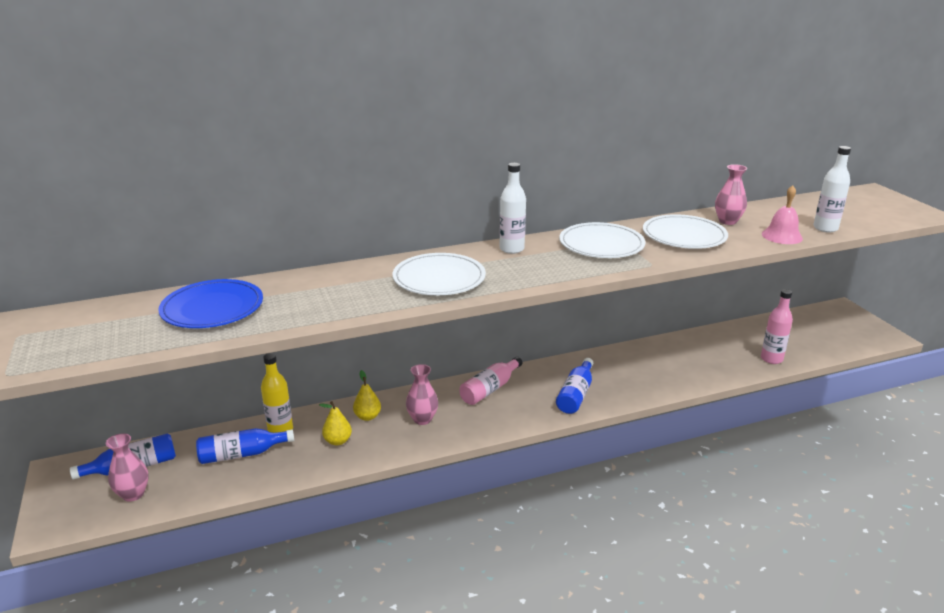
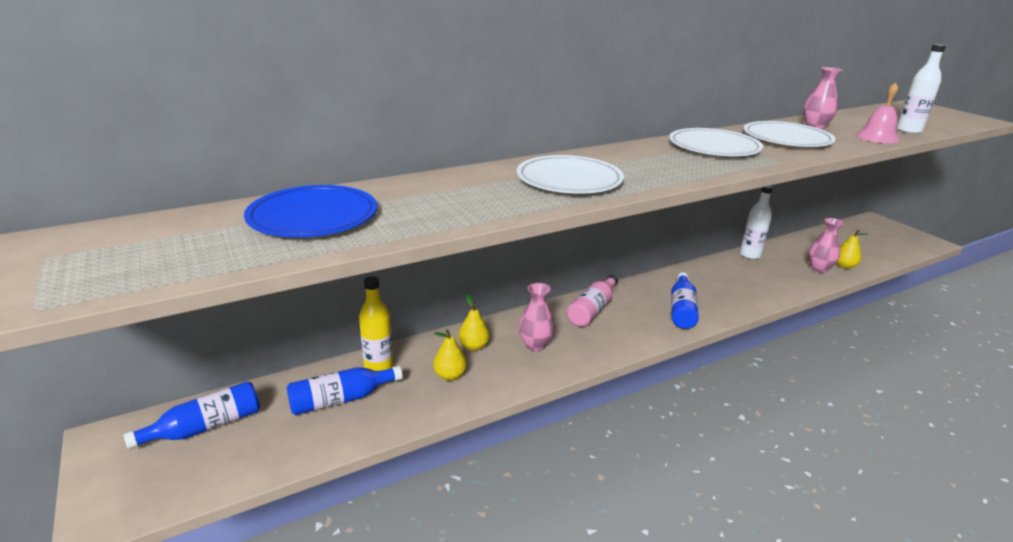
camera: 10 degrees left, 0 degrees up
(133, 494) = (213, 461): pink vase -> pink vase (819, 269)
(511, 249) = (626, 152): white bottle -> white bottle (750, 255)
(771, 359) = (844, 266): pink bottle -> yellow pear

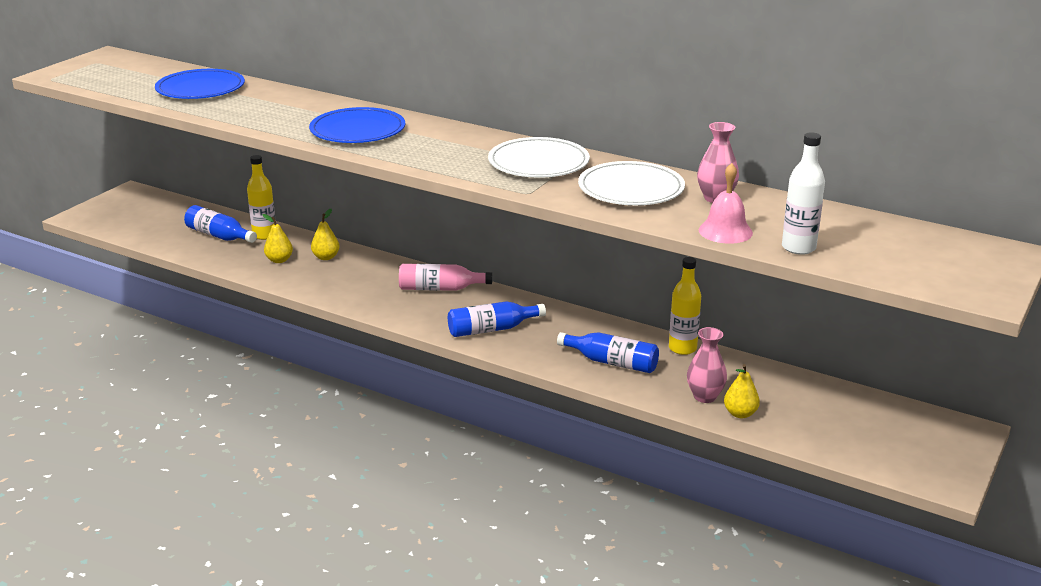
camera: 60 degrees right, 0 degrees up
(205, 427) = (160, 210): blue bottle -> blue bottle (612, 362)
(535, 345) = (353, 279): pink vase -> none
(569, 179) = (357, 130): white plate -> blue plate
(750, 255) = (682, 348): white bottle -> yellow bottle

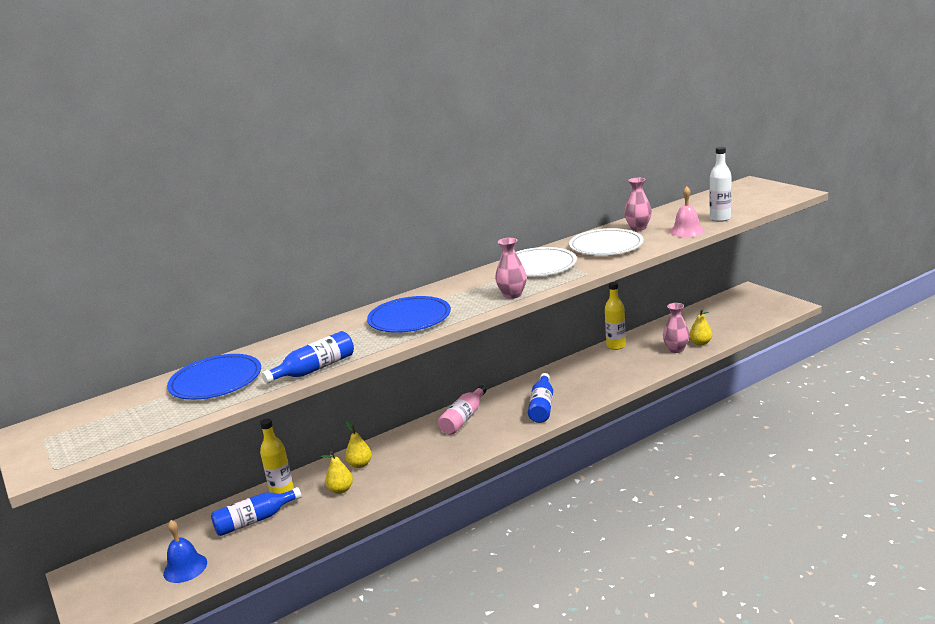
camera: 60 degrees left, 5 degrees down
(146, 228) = (185, 568): none -> blue bell
(440, 165) = (512, 295): none -> pink vase
(612, 362) = (617, 371): blue bottle -> blue bottle (315, 369)

